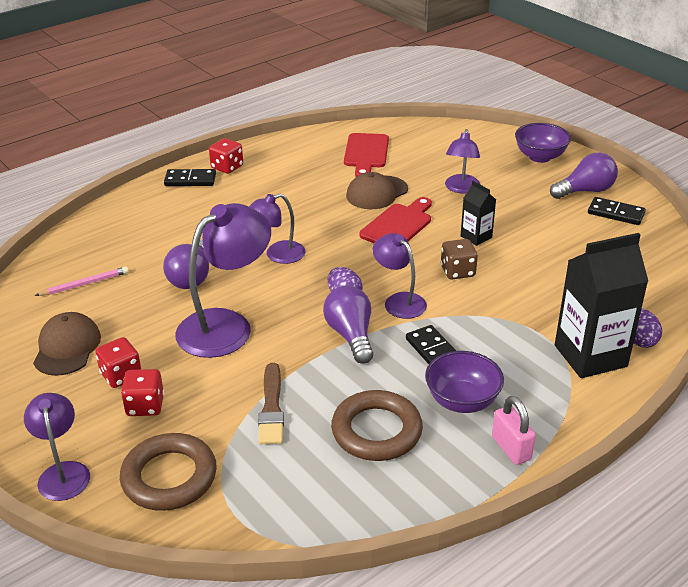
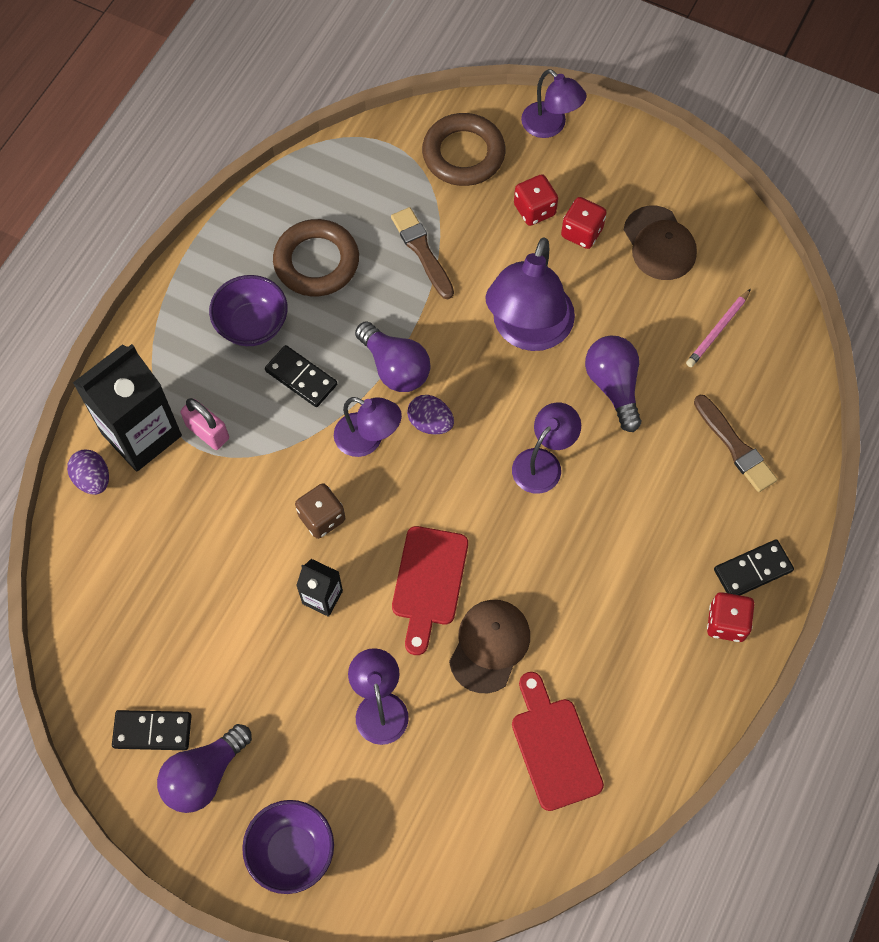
camera: 155 degrees right, 30 degrees up
(141, 228) = (735, 446): none -> brown brush
(511, 448) = (192, 289): pink padlock -> pink padlock (208, 432)

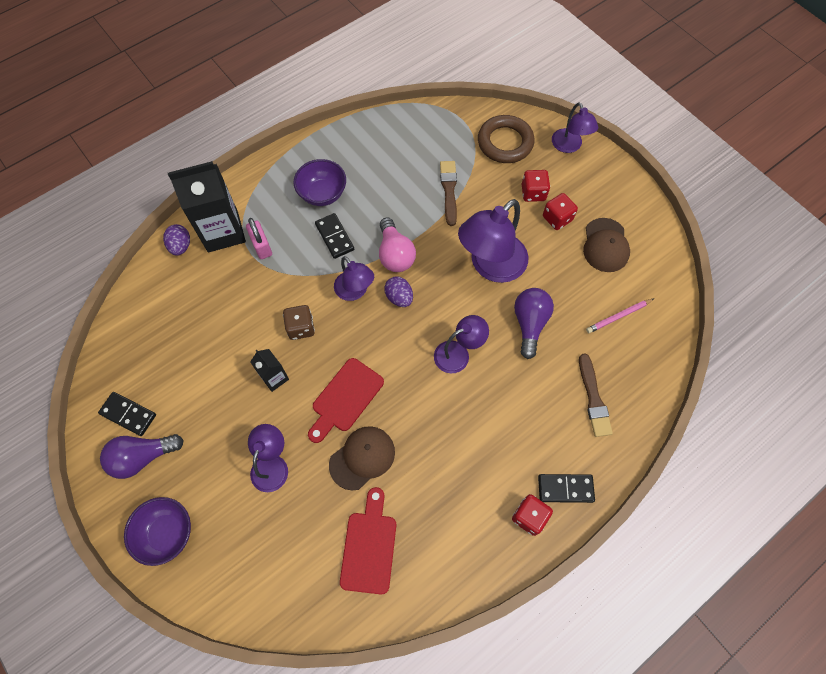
camera: 25 degrees right, 0 degrees up
(316, 262) = (381, 172): brown ring -> none
(395, 367) = (395, 254): purple light bulb -> pink light bulb

